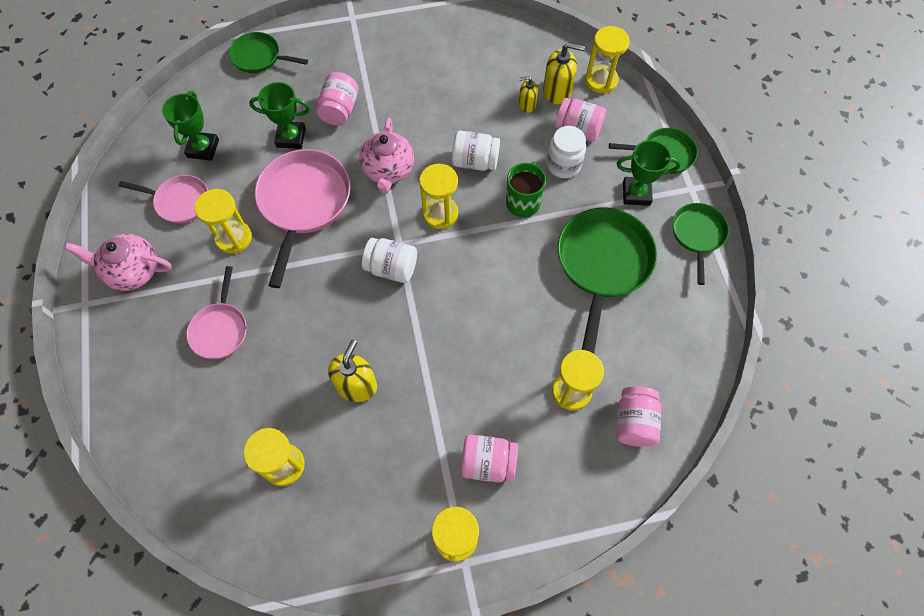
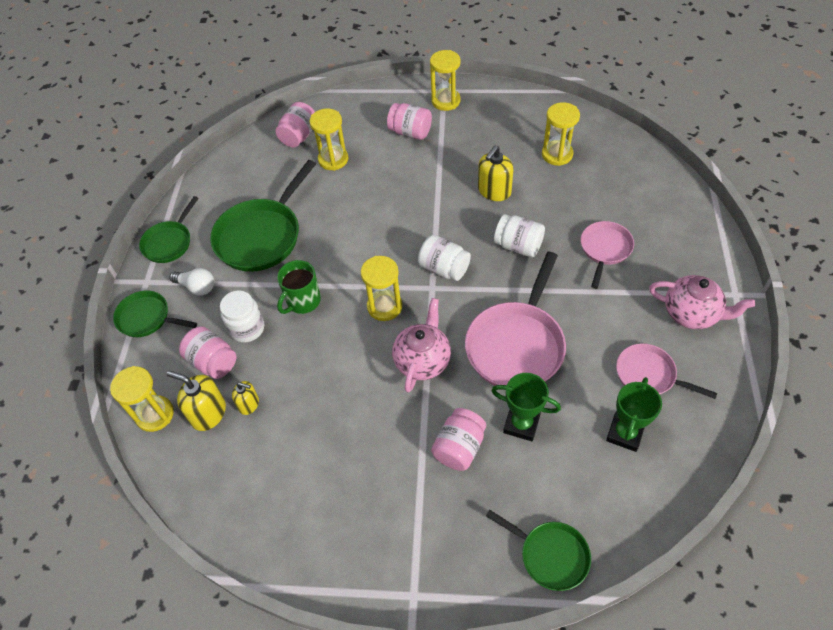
camera: 160 degrees left, 10 degrees down
(234, 238) = (591, 325): yellow hourglass -> none
(475, 161) = (331, 351): white jar -> white jar (518, 246)
(636, 193) = (197, 287): green trophy -> white light bulb

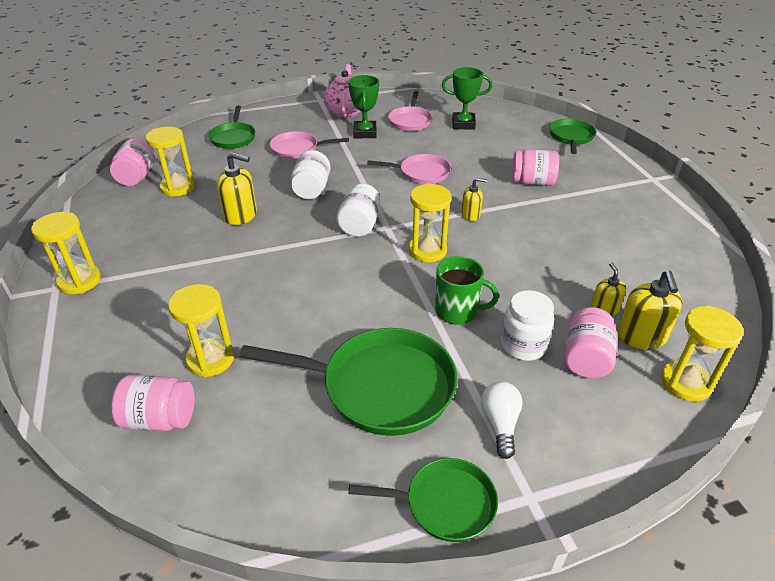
camera: 115 degrees left, 15 degrees down
(147, 318) = (583, 460): green pan -> green pan (233, 137)
(410, 132) = (146, 298): pink jar -> pink jar (137, 177)
(422, 360) = (471, 215): pink teapot -> yellow soap dispenser
(517, 344) = (421, 173): pink pan -> pink pan, size x0.58
(521, 424) = (490, 160): green trophy -> green trophy (365, 133)

